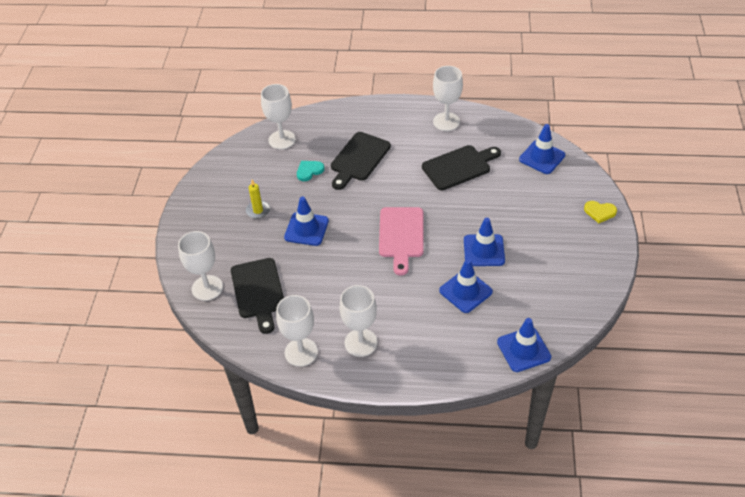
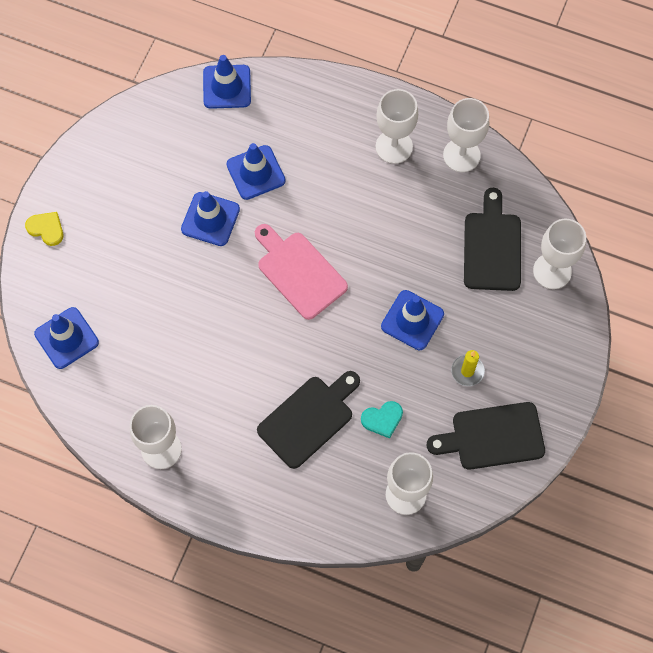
camera: 165 degrees left, 20 degrees up
(401, 236) = (299, 272): pink cutting board -> pink cutting board turned 60 degrees counterclockwise
(459, 167) = (181, 358): black cutting board -> black cutting board (492, 436)

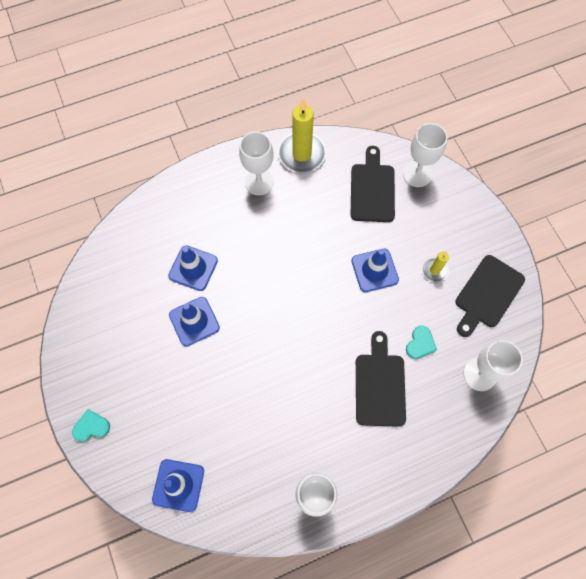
camera: 45 degrees left, 0 degrees up
(46, 229) = (91, 426): yellow heart -> turquoise heart
(227, 87) = (121, 233): blue traffic cone -> none
(299, 272) = (281, 303): pink cutting board -> none
(461, 155) = (302, 154): white goblet -> yellow candle
(492, 247) = (372, 189): black cutting board -> black cutting board turned 45 degrees clockwise

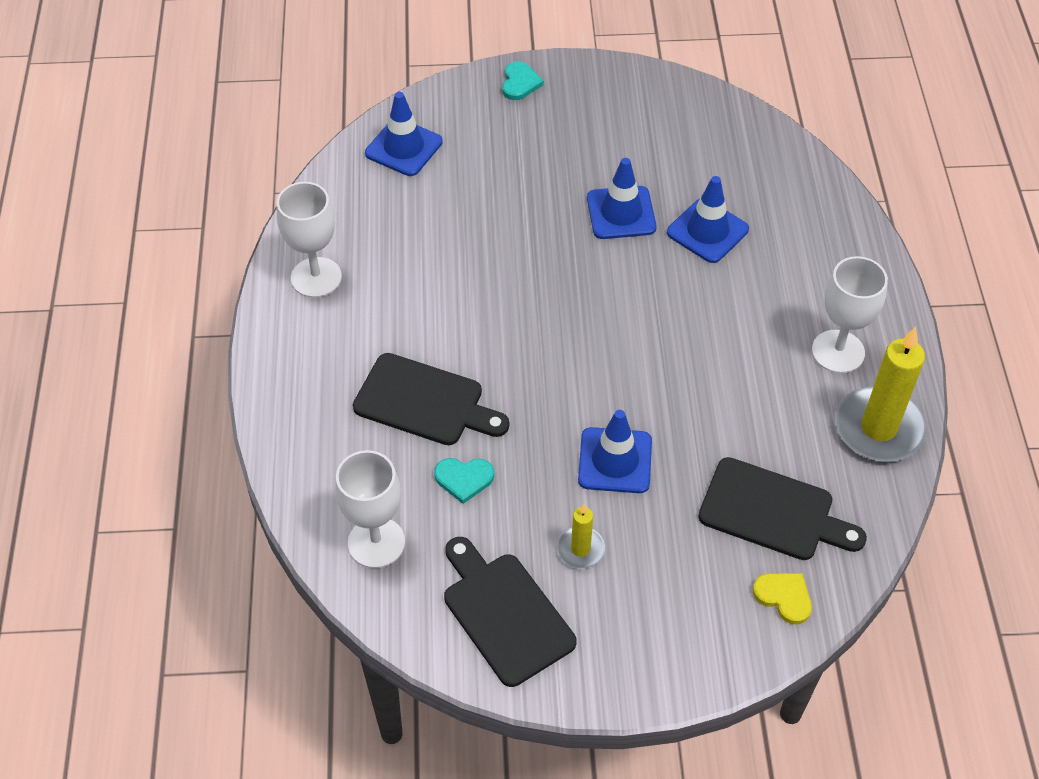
camera: 110 degrees right, 15 degrees down
(417, 174) = (784, 597): white goblet -> yellow heart
(420, 343) = (464, 479): turquoise heart -> turquoise heart turned 45 degrees counterclockwise

